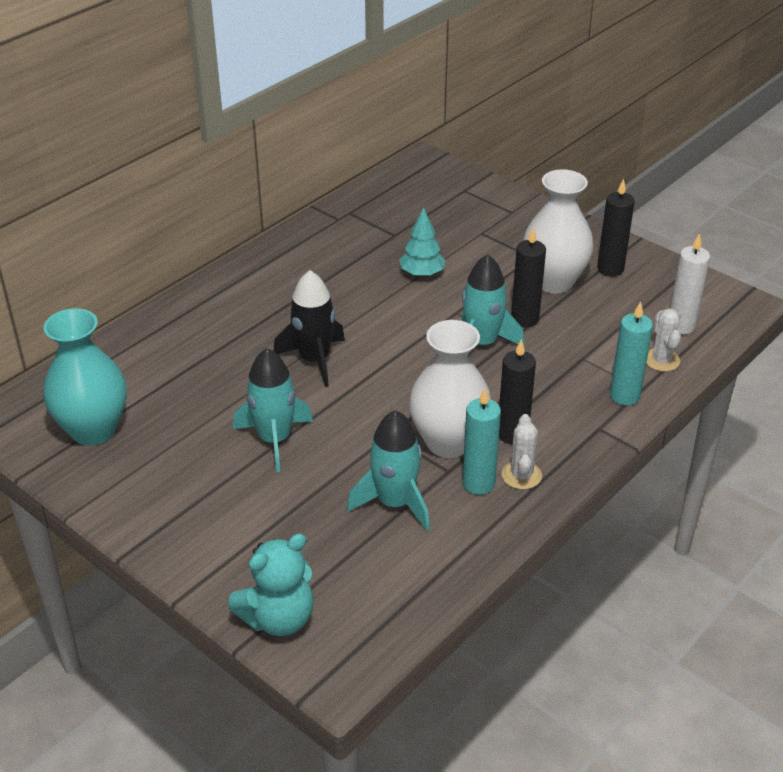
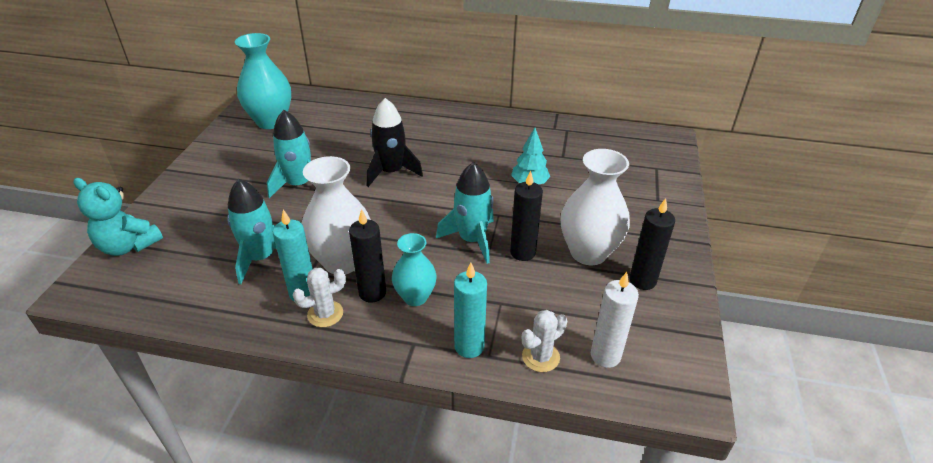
camera: 60 degrees right, 0 degrees up
(538, 407) = (415, 297): none -> turquoise vase

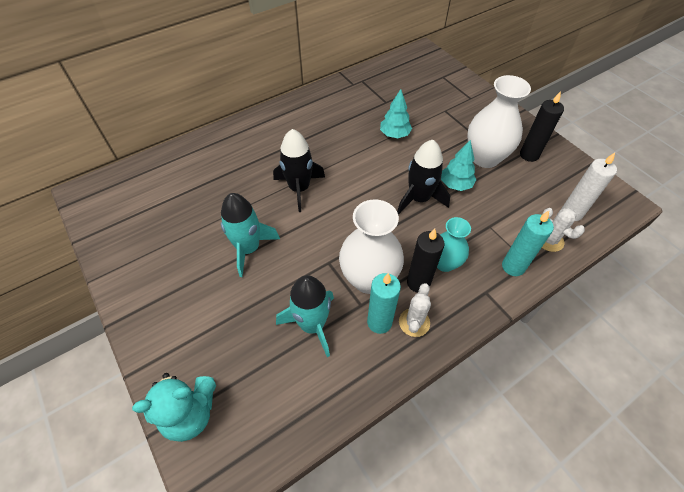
camera: 45 degrees left, 15 degrees up
(271, 121) = (136, 214): turquoise vase -> none
(471, 240) = (419, 199): turquoise rocket -> black rocket
(522, 252) = (455, 184): black candle -> turquoise tree
(540, 357) = (549, 240): white cactus -> white cactus turned 45 degrees counterclockwise

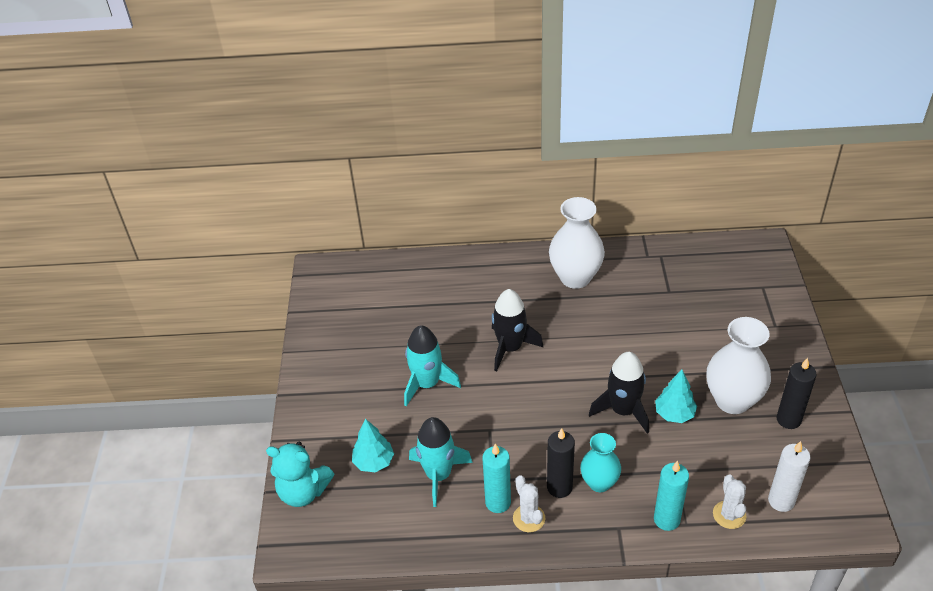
camera: 35 degrees right, 10 degrees down
(369, 279) = (516, 461): white vase -> white vase (575, 277)
(394, 134) = (650, 332): turquoise tree -> turquoise tree (374, 462)
(414, 322) = (529, 518): white cactus -> white cactus turned 75 degrees counterclockwise

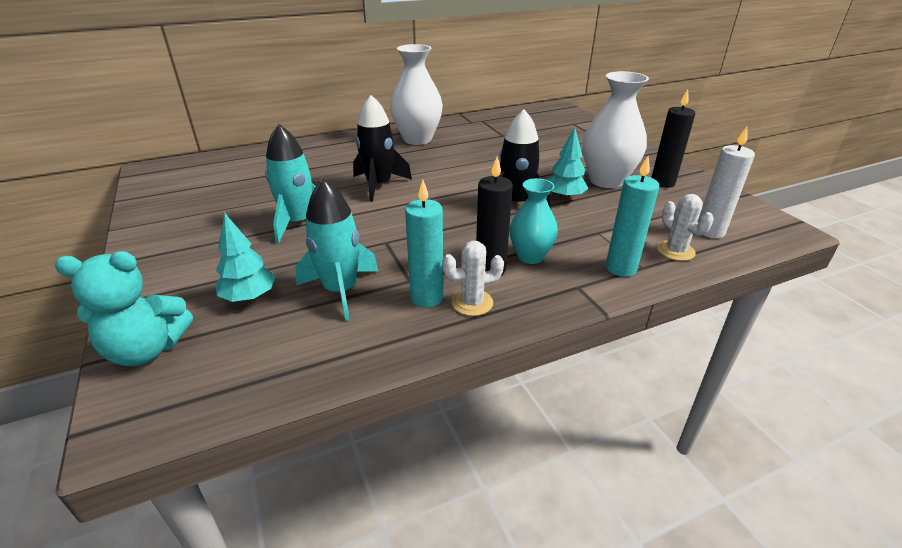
camera: 25 degrees left, 10 degrees down
(529, 518) = (472, 303): white cactus -> white cactus turned 60 degrees counterclockwise

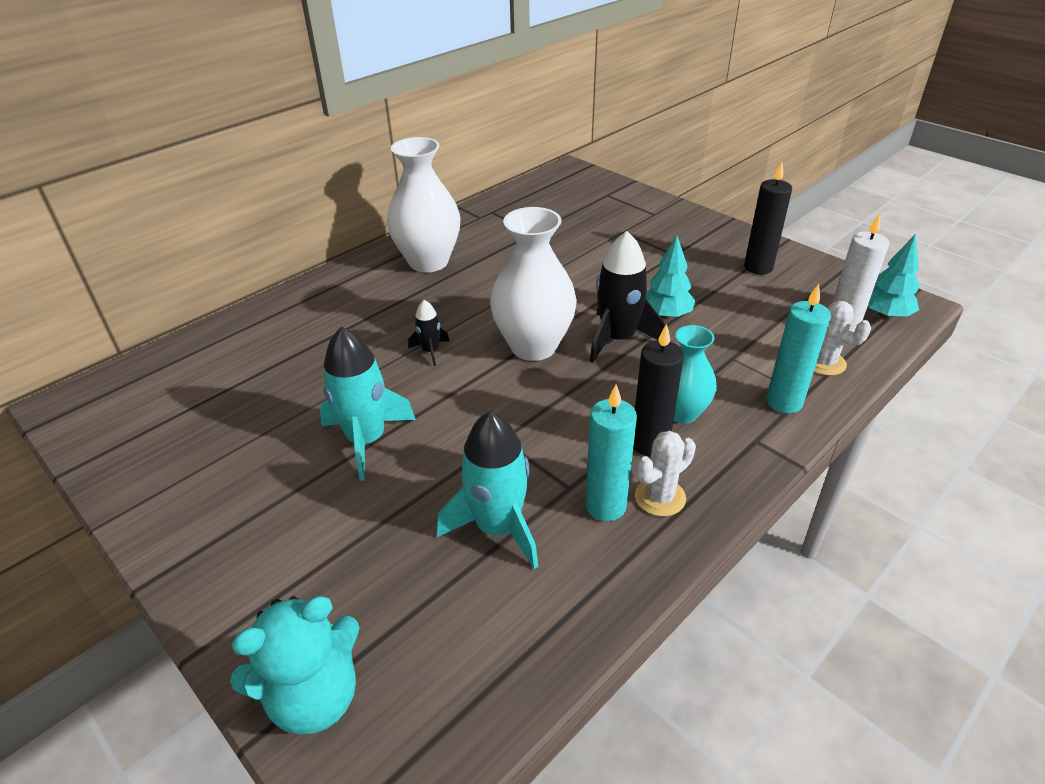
camera: 20 degrees left, 5 degrees up
(249, 297) = (389, 574): turquoise tree -> turquoise tree (885, 315)
(379, 185) = (430, 351): black rocket -> black rocket, size x0.51
(606, 180) = (697, 278): white vase -> white vase (533, 346)

